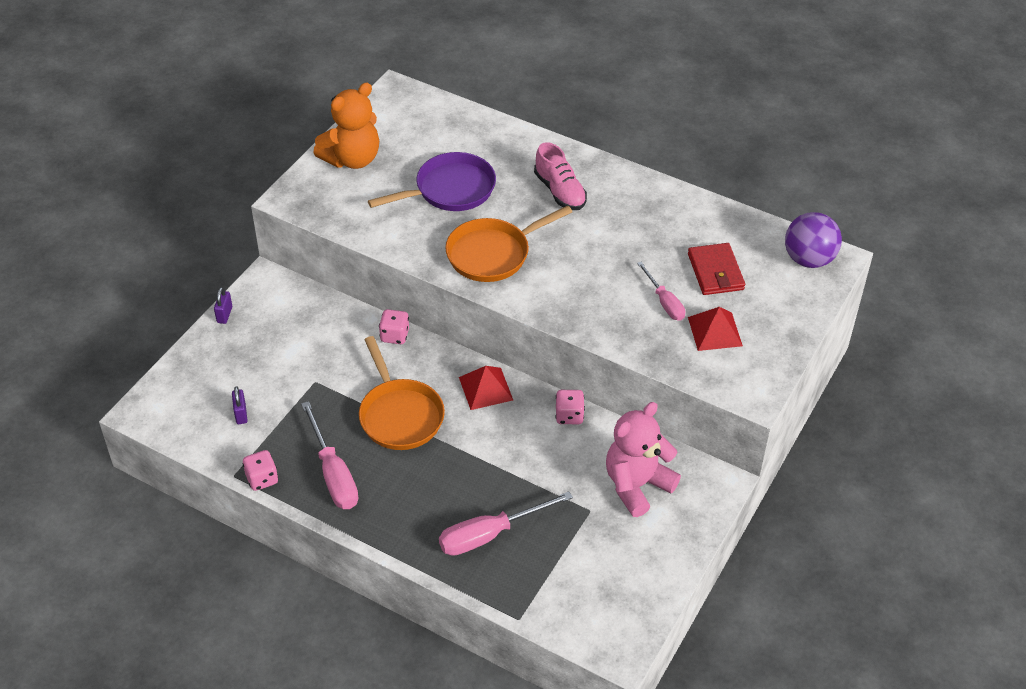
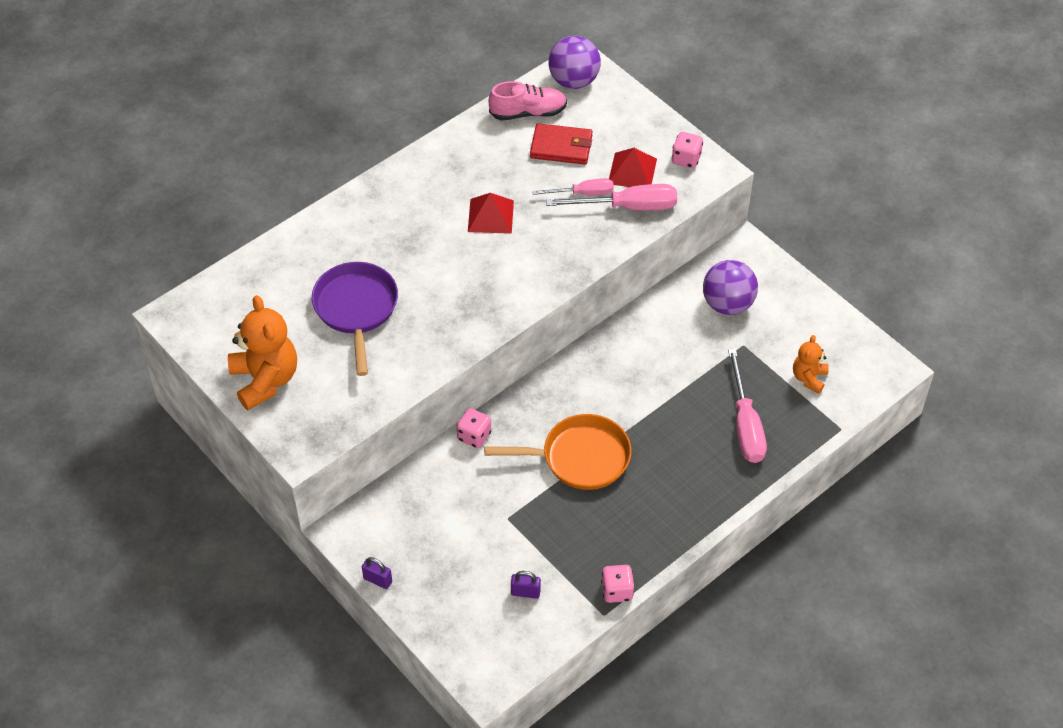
camera: 70 degrees left, 5 degrees up
(333, 474) = (632, 529): pink screwdriver -> pink screwdriver (627, 207)
(486, 388) = (573, 381): red pyramid -> red pyramid (490, 216)
(493, 254) = (464, 300): orange pan -> none
(560, 191) = (402, 224): pink shoe -> pink shoe (528, 113)
(569, 416) = (631, 328): pink dice -> pink dice (686, 159)
(573, 576) = (809, 378): none -> orange teddy bear
(637, 485) = (727, 304): pink teddy bear -> purple ball

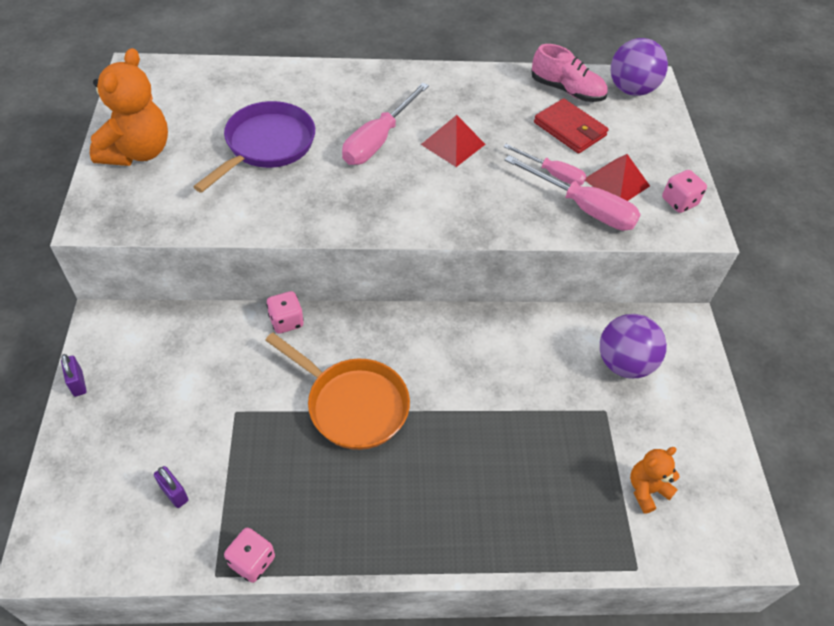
camera: 35 degrees right, 0 degrees up
(745, 424) = (538, 489): pink screwdriver -> pink screwdriver (378, 140)

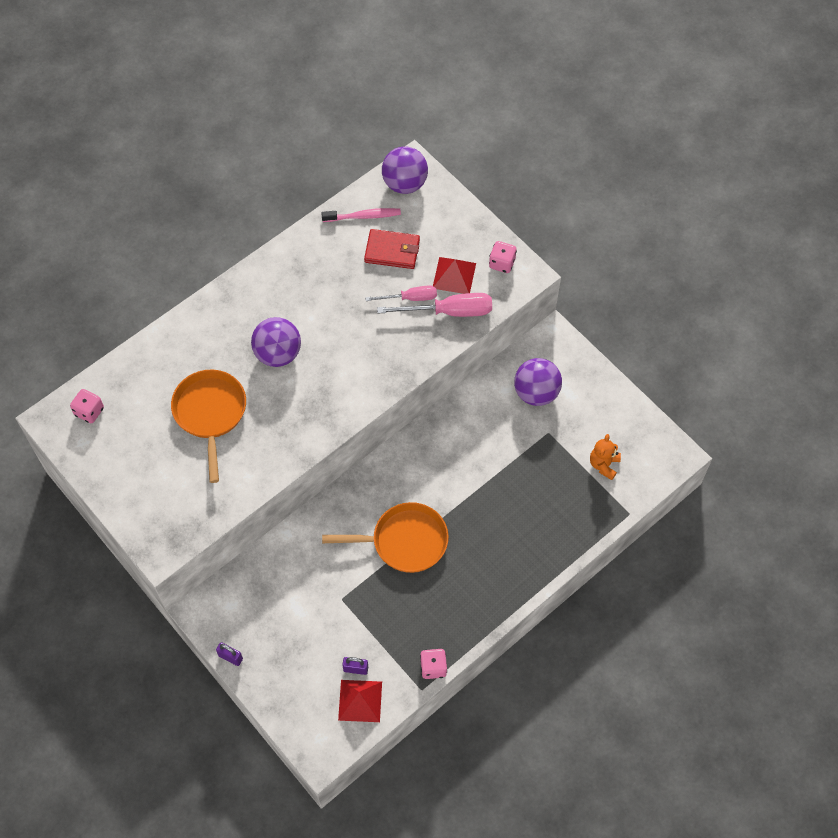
camera: 35 degrees left, 10 degrees up
(137, 152) = (131, 483): orange teddy bear -> none
(266, 145) = (210, 413): purple pan -> orange pan
(286, 321) = (314, 520): pink dice -> pink dice (89, 411)
(378, 140) = (278, 354): pink screwdriver -> purple ball
(453, 144) = (329, 320): red pyramid -> red pyramid (360, 700)
(566, 90) = (363, 216): pink shoe -> pink toothbrush

